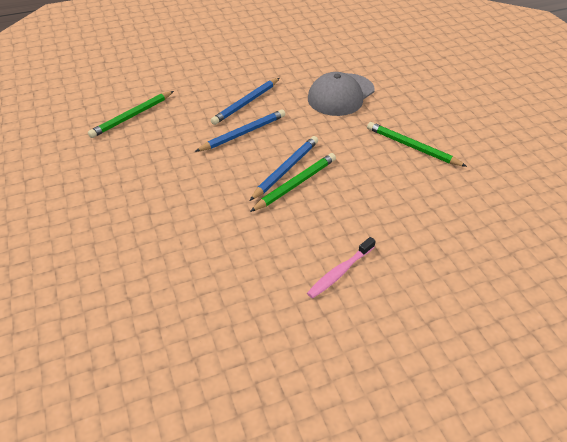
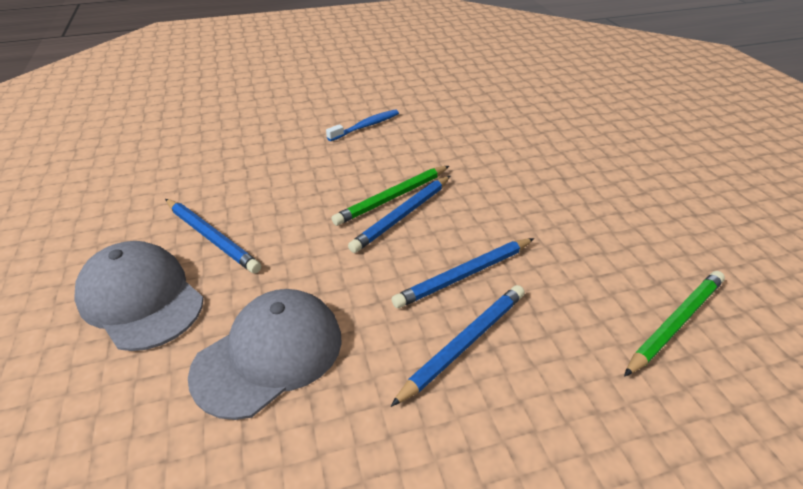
camera: 175 degrees left, 5 degrees down
(340, 272) = (366, 126): pink toothbrush -> blue toothbrush
(412, 146) = (211, 238): green pencil -> blue pencil
(424, 113) = (141, 298): none -> grey cap

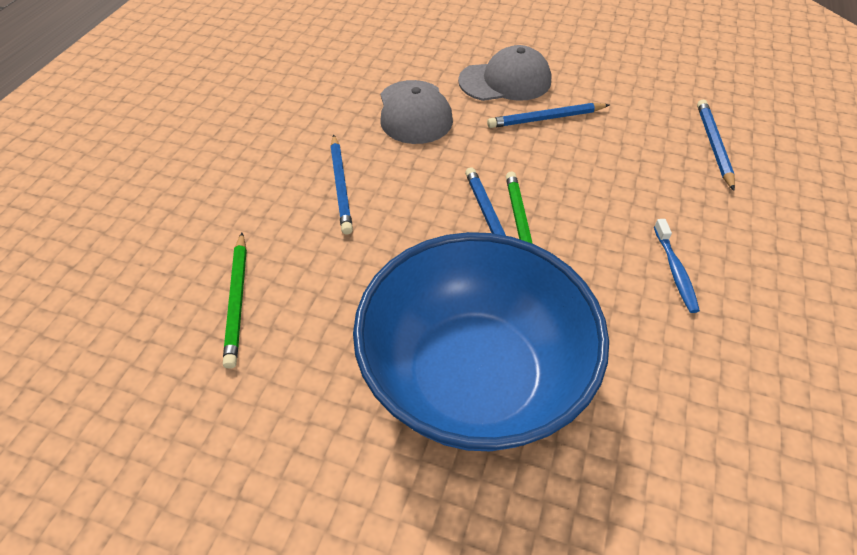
camera: 125 degrees right, 10 degrees up
(463, 275) = (393, 218): blue pencil -> blue pencil (714, 145)
(547, 169) = (474, 378): none -> blue bowl

